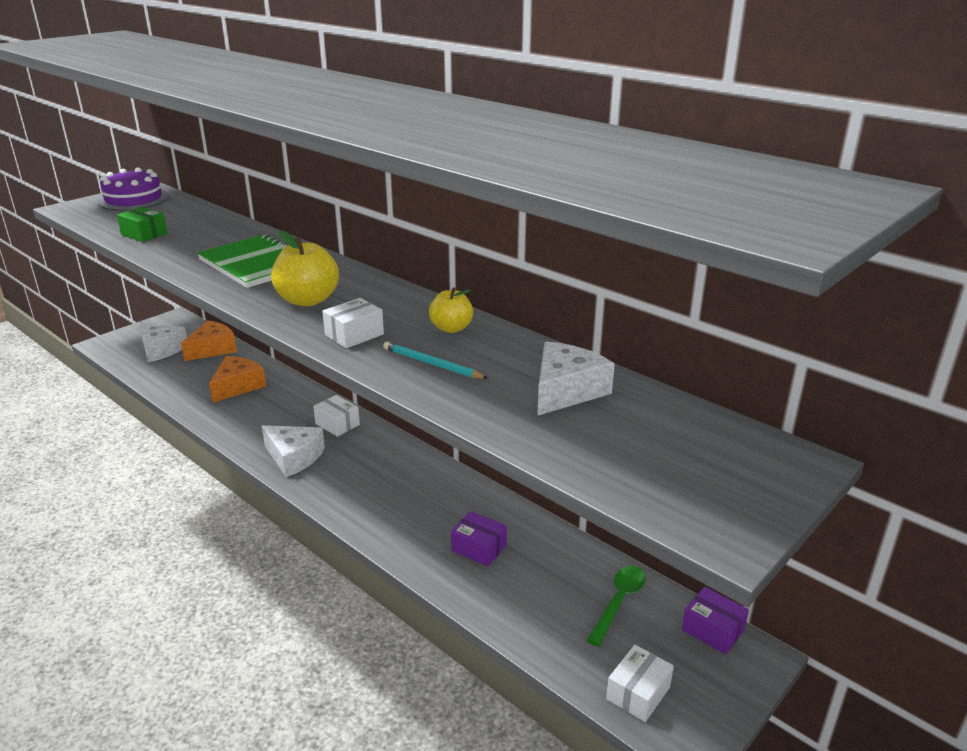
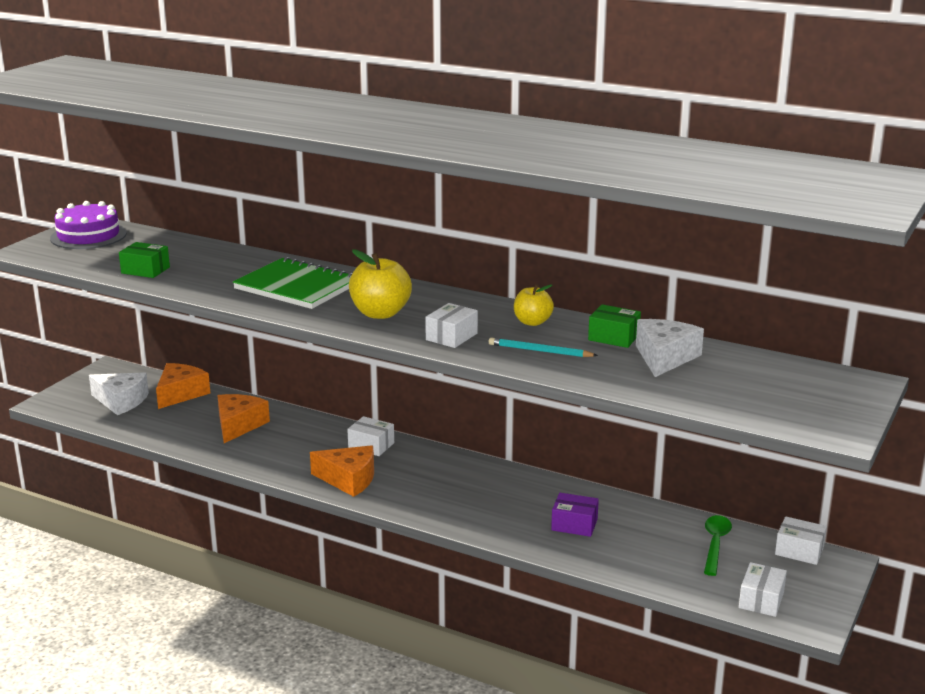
camera: 15 degrees left, 5 degrees down
(294, 457) = (349, 479): white cheese -> orange cheese
(525, 357) = (613, 337): none -> green box
(712, 630) = (799, 551): purple box -> white box

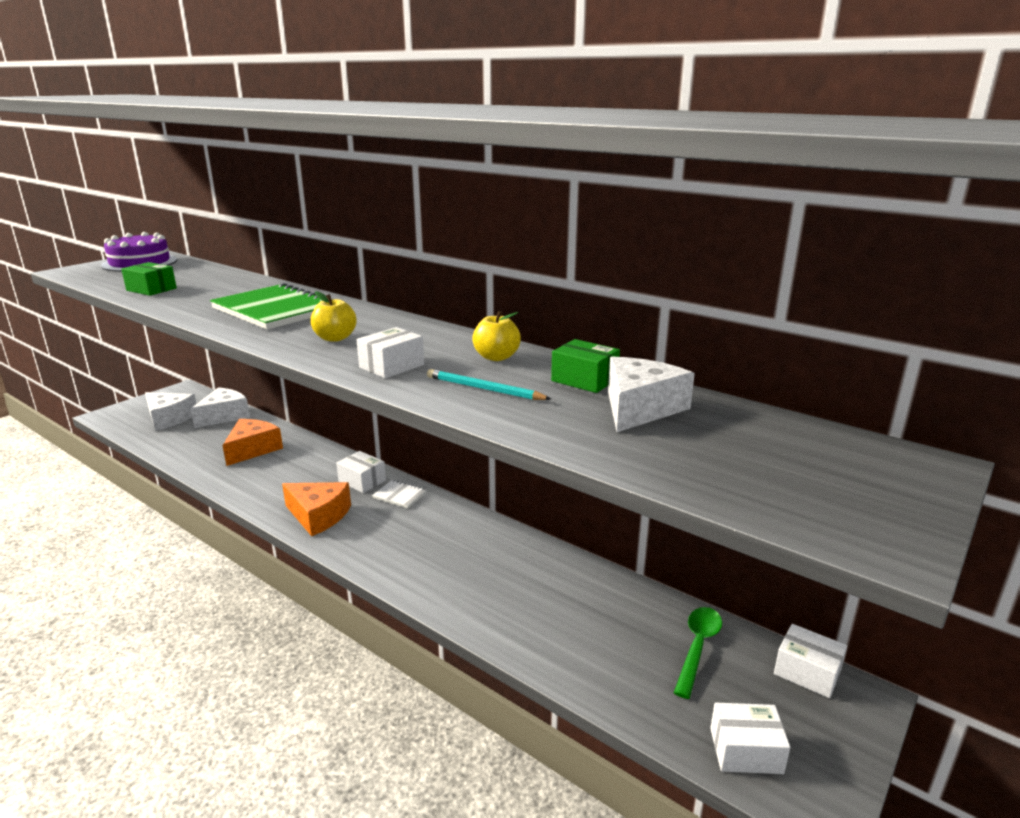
camera: 10 degrees right, 0 degrees up
(180, 393) = (224, 416): orange cheese -> white cheese
(380, 313) = (335, 338): yellow apple -> yellow apple, size x0.63
(415, 455) = (399, 495): none -> white notebook
(574, 524) = (533, 599): purple box -> none
(761, 600) = (745, 750): white box -> white box turned 60 degrees clockwise

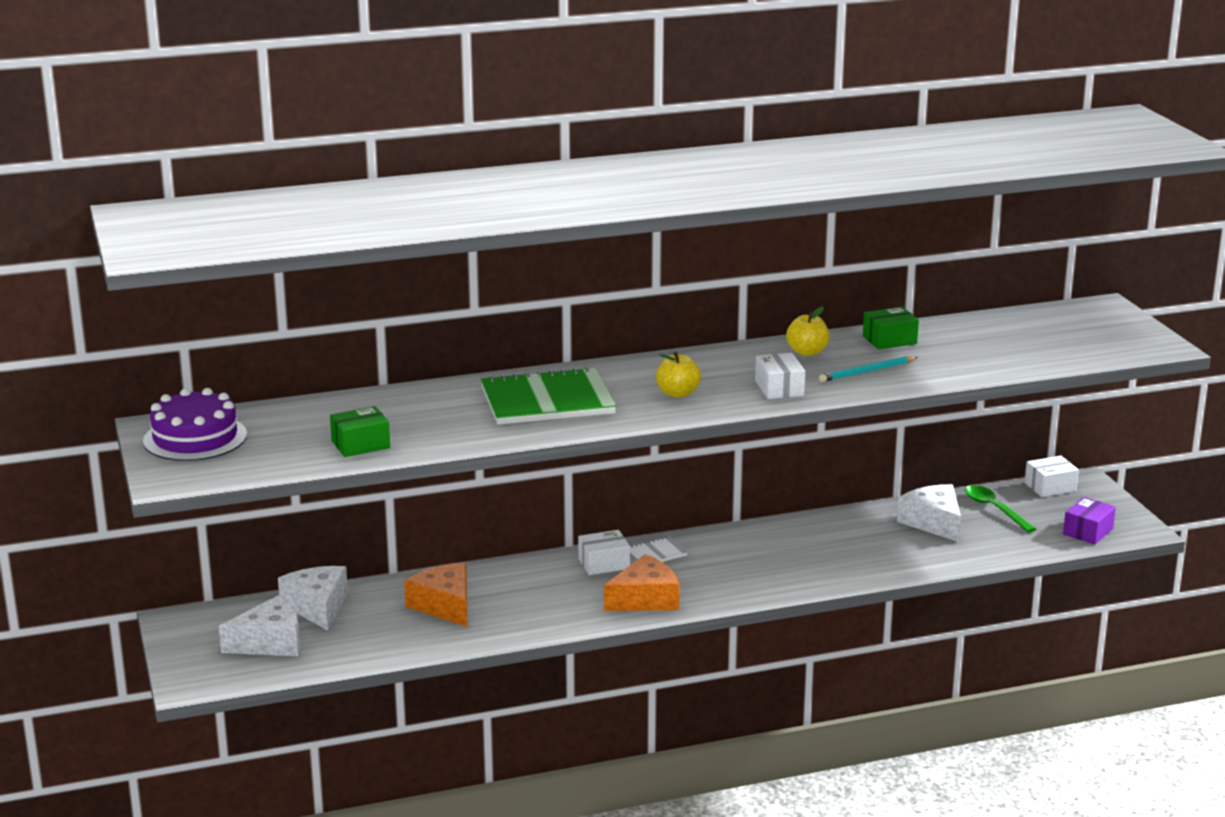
camera: 55 degrees left, 0 degrees up
(639, 408) = (955, 340): white cheese -> white cheese (933, 522)
(745, 750) = (1088, 531): white box -> purple box

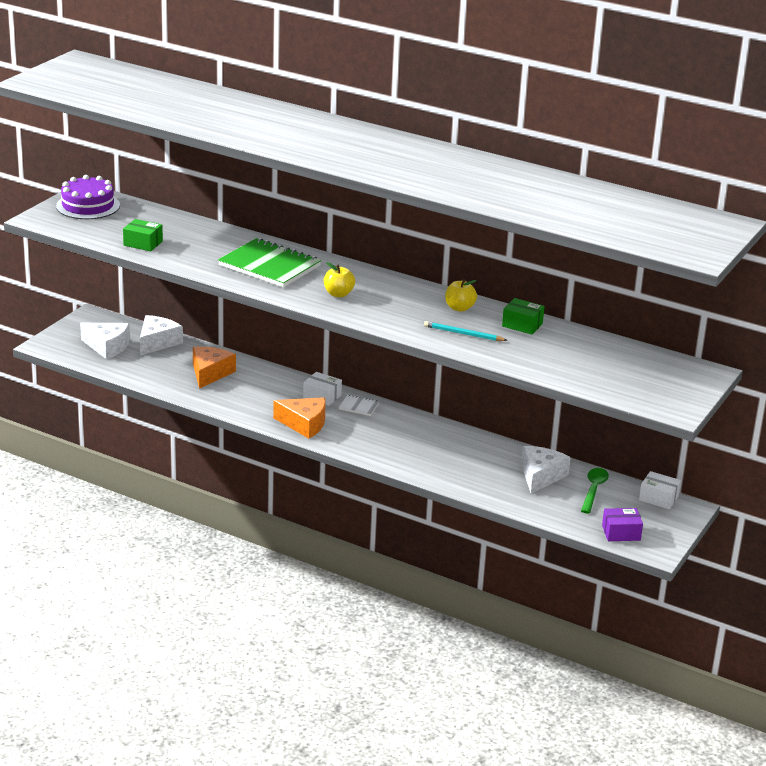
camera: 45 degrees right, 5 degrees up
(779, 388) = (395, 318): white box -> none

